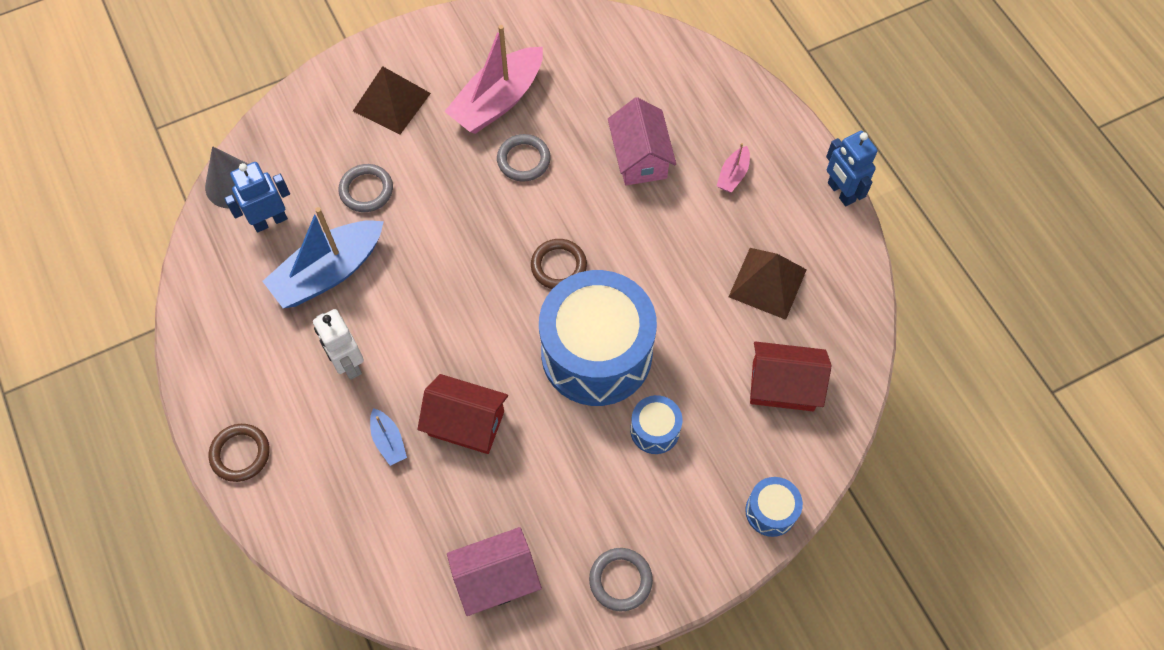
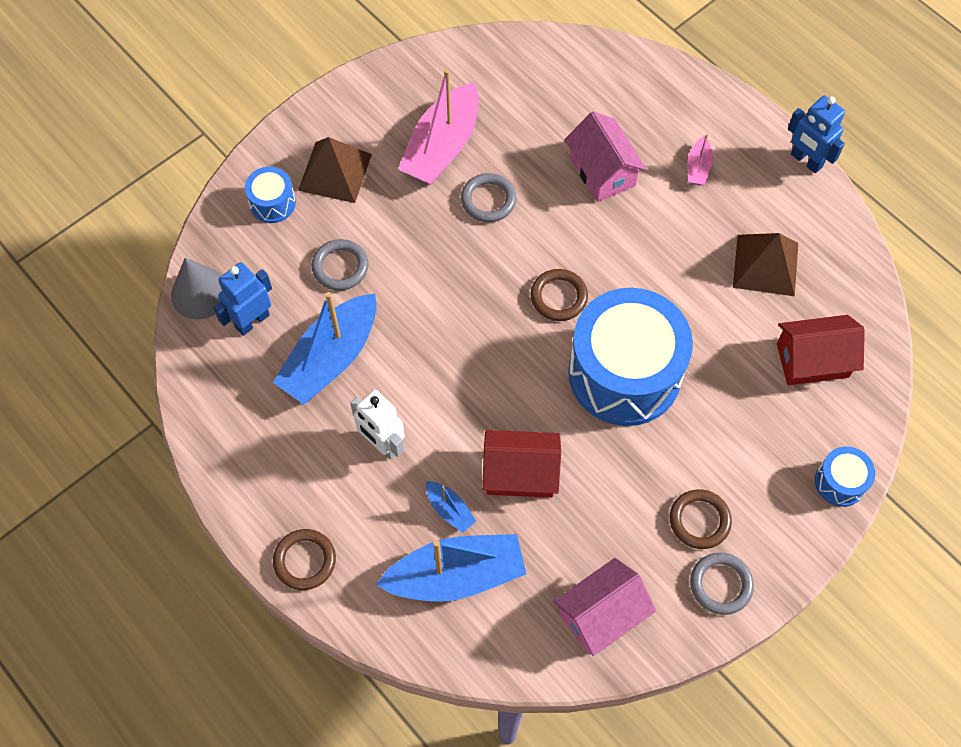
camera: 15 degrees left, 0 degrees up
(373, 504) = (456, 575): none -> blue boat
(621, 513) = (699, 520): none -> brown ring
(655, 430) = (705, 433): blue drum -> blue drum (272, 203)

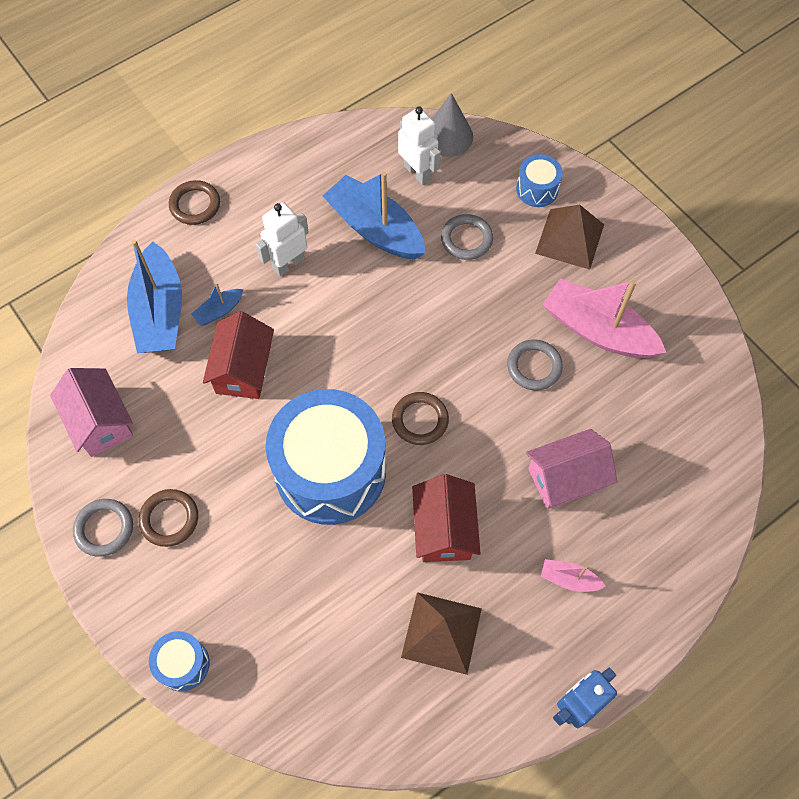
camera: 95 degrees right, 0 degrees up
(252, 321) = (417, 172): blue robot -> white robot
(812, 360) = (322, 662): red house -> red house (444, 529)

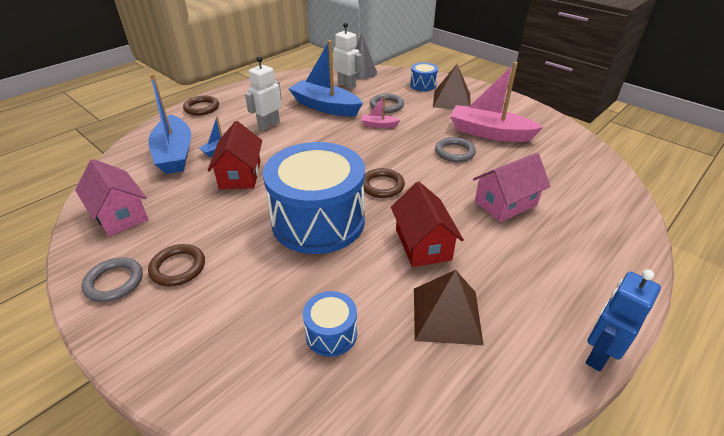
camera: 10 degrees left, 25 degrees down
(183, 664) = (189, 382): blue drum -> blue drum (331, 333)
(569, 579) = (540, 262): pink boat -> pink boat (379, 125)

